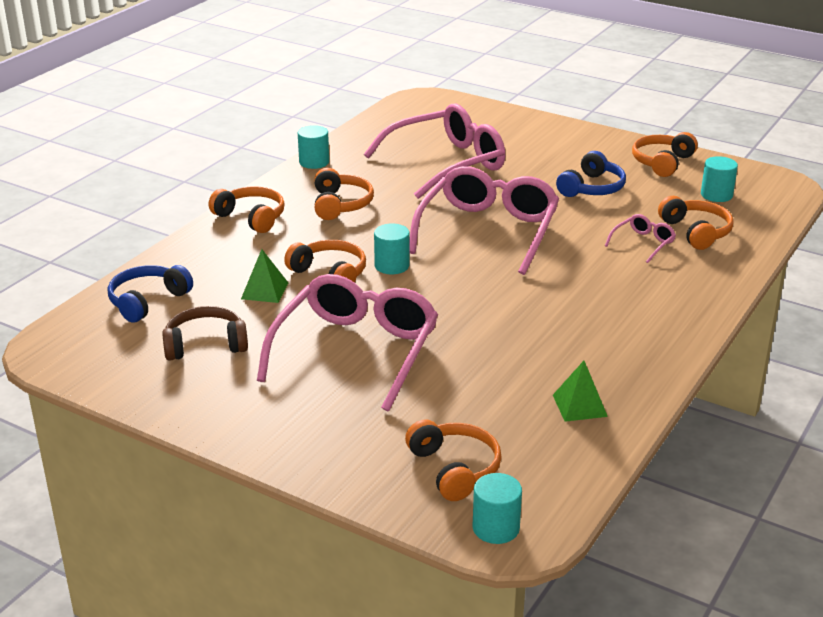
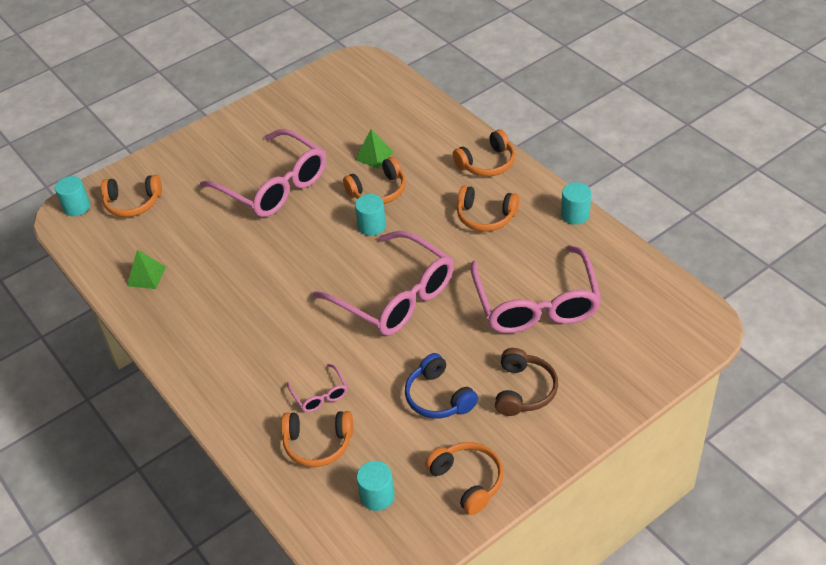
camera: 115 degrees right, 15 degrees up
(147, 301) = (391, 102): blue headphones -> none
(205, 345) = (324, 122): brown headphones -> brown headphones (524, 390)

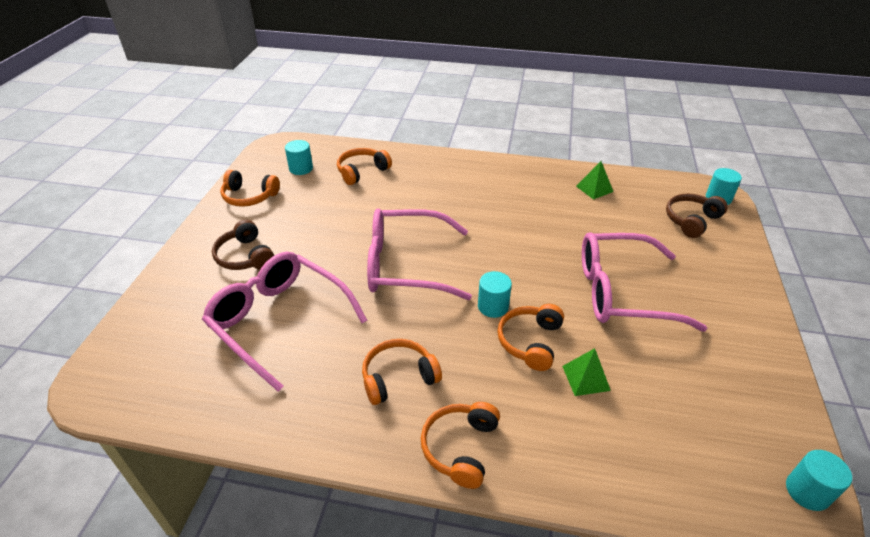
camera: 135 degrees right, 5 degrees down
(133, 203) = (691, 220): orange headphones -> brown headphones
(320, 395) = (389, 190): pink glasses -> none
(438, 397) = (307, 224): blue headphones -> none
(575, 215) = (302, 439): turquoise cylinder -> turquoise cylinder (807, 491)

